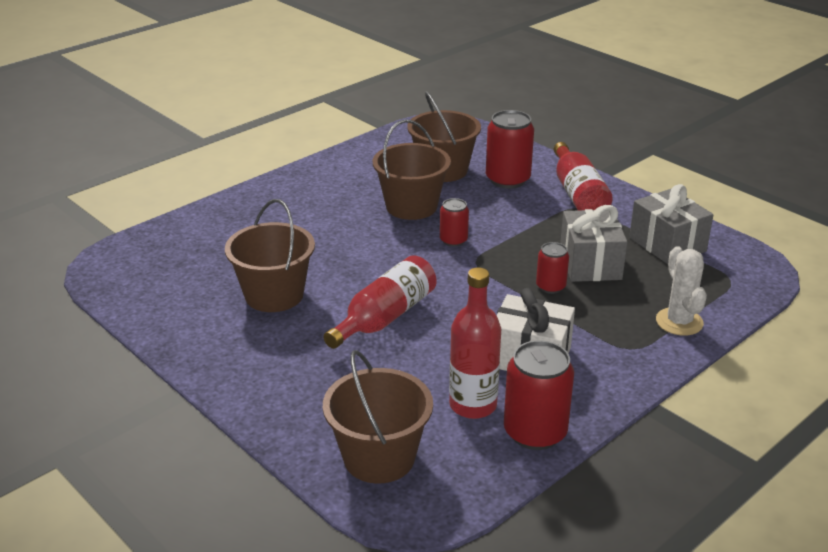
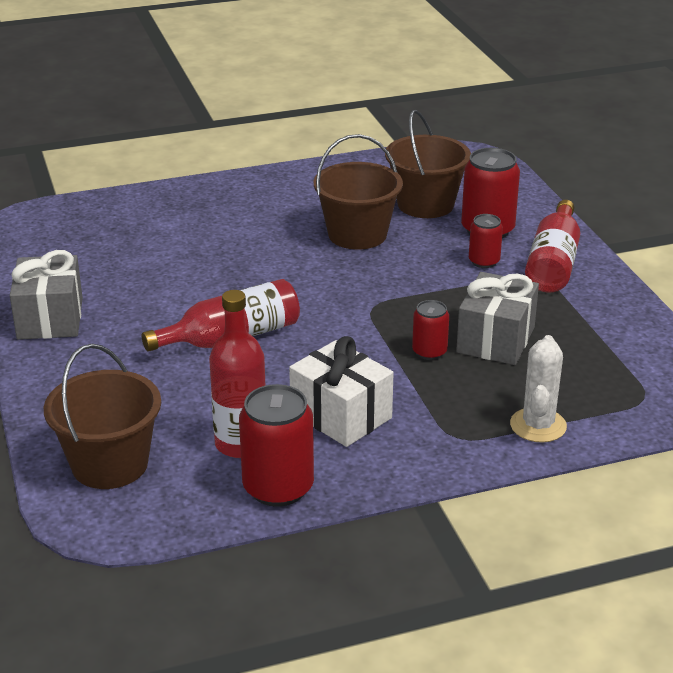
camera: 25 degrees right, 0 degrees up
(274, 295) = (145, 288): brown bucket -> none
(453, 240) = (369, 279): red can -> red can (484, 261)
(667, 244) = (605, 341): grey gift -> grey gift (50, 318)

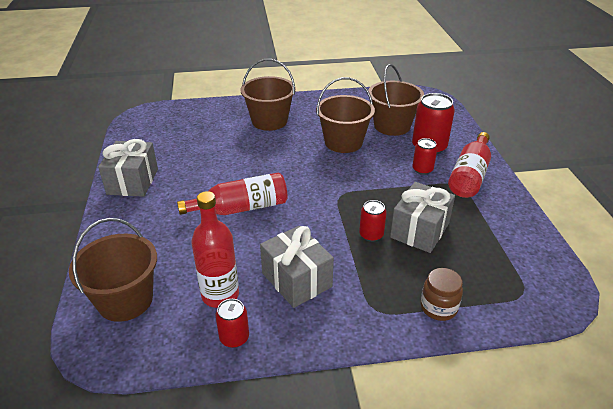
camera: 10 degrees right, 5 degrees up
(232, 213) = (269, 121): none -> brown bucket
(278, 488) = (234, 338): red can -> red can, size x0.57
(341, 415) = (296, 280): white gift -> grey gift
(538, 425) = (438, 307): white cactus -> brown jar

